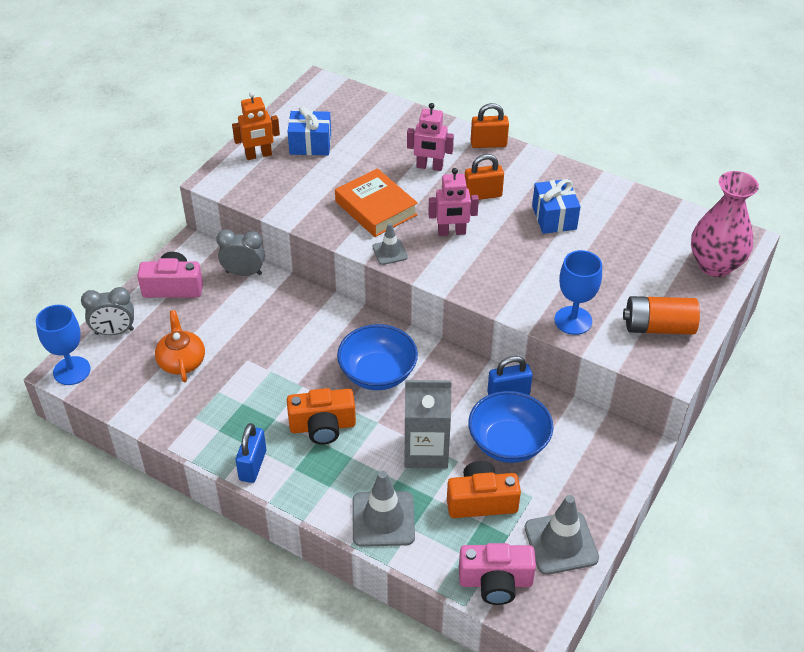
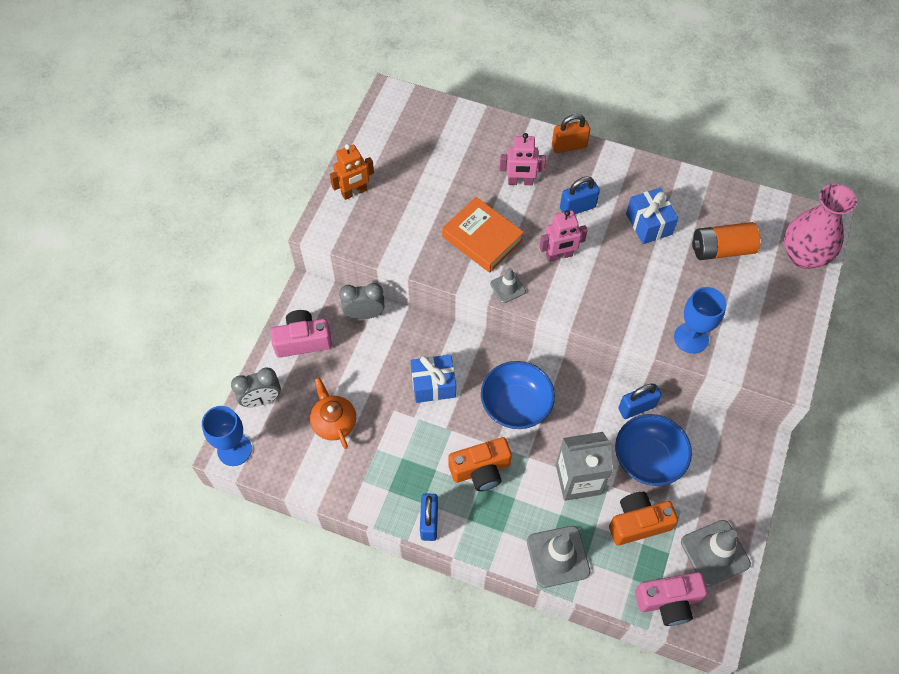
camera: 10 degrees left, 15 degrees up
(310, 144) = (400, 172): blue gift -> blue gift (433, 385)
(482, 195) = (577, 208): orange padlock -> blue padlock
(658, 327) = (767, 333): orange battery -> orange battery (721, 249)

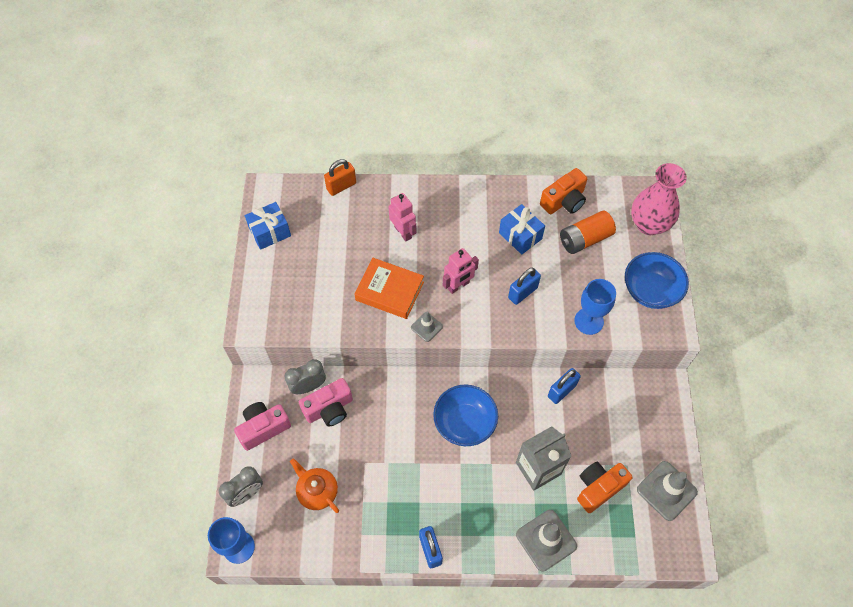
camera: 20 degrees left, 0 degrees up
(354, 192) = (265, 285): orange robot -> none
(433, 385) = (390, 429): blue gift -> blue gift (270, 232)
(481, 470) = (456, 489): orange camera -> orange camera (564, 201)
(520, 182) = (403, 232): pink robot -> pink robot turned 105 degrees counterclockwise
(569, 146) = (431, 189): orange padlock -> orange padlock (341, 186)
(577, 208) = (458, 240): blue padlock -> blue padlock (522, 293)
(648, 459) = (586, 431): blue bowl -> blue bowl (650, 290)
(668, 601) = (646, 545): pink camera -> pink camera (329, 409)

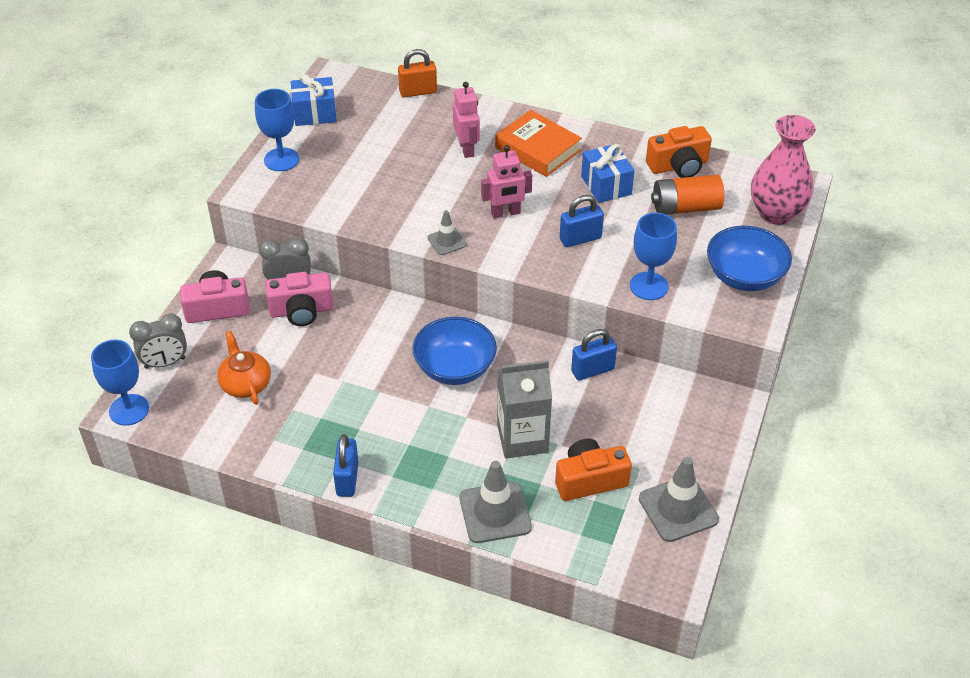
camera: 20 degrees right, 15 degrees down
(264, 287) = (281, 159): none -> blue goblet
(389, 291) = (421, 198): orange book -> orange book (538, 149)

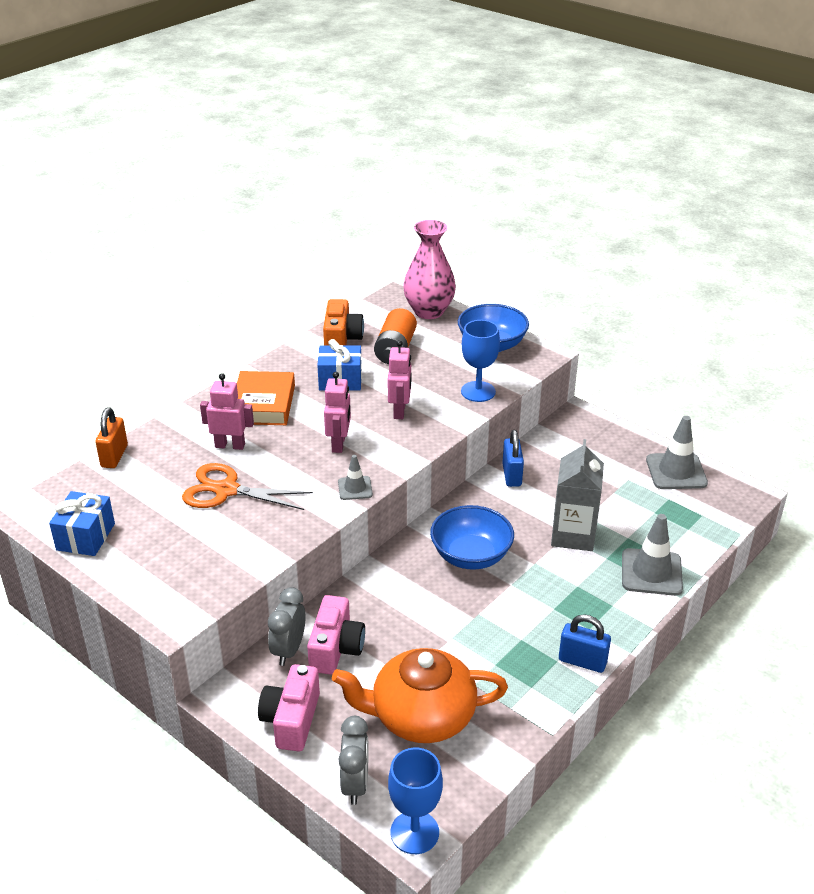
camera: 70 degrees left, 10 degrees down
(245, 384) = (421, 716): orange teapot -> orange teapot, size x1.71
(281, 159) = (145, 578): blue goblet -> none
(405, 166) = (226, 490): none -> orange scissors
(538, 149) = (263, 404): orange book -> orange book turned 60 degrees counterclockwise
(580, 239) = (400, 411): blue padlock -> pink robot
(589, 480) = (632, 509): orange camera -> none

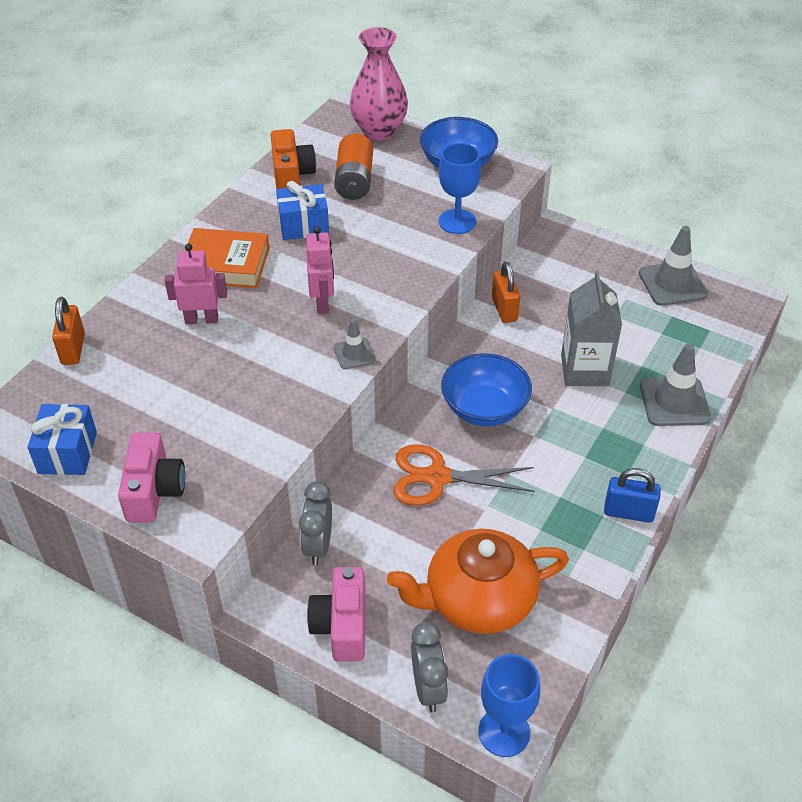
camera: 10 degrees left, 10 degrees up
(226, 490) = (212, 374): orange scissors -> orange scissors (437, 477)
(263, 404) = (226, 264): orange book -> orange book turned 75 degrees counterclockwise
(336, 648) = (368, 536): pink camera -> pink camera (154, 491)
(400, 411) = (379, 255): pink robot -> none
(511, 475) = (504, 309): blue padlock -> orange padlock

